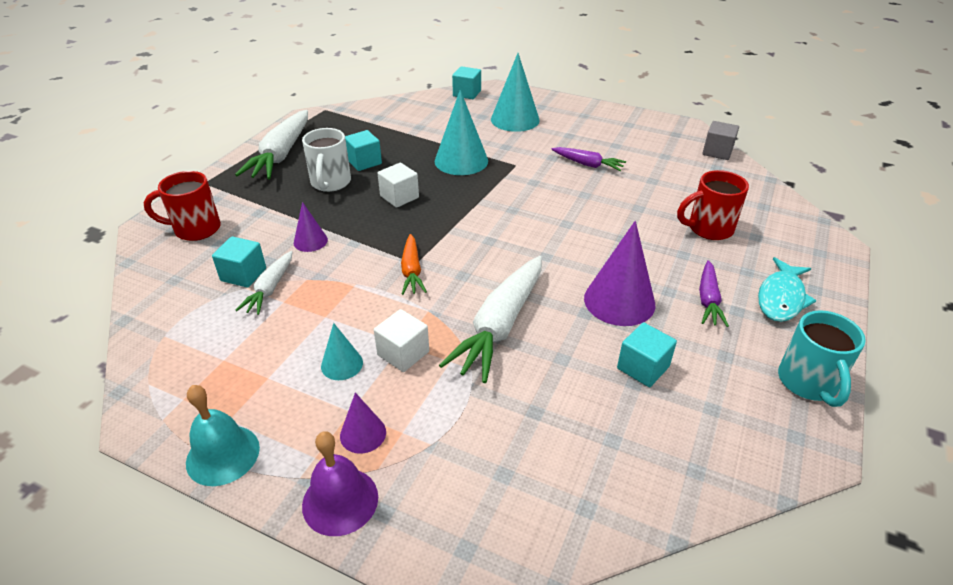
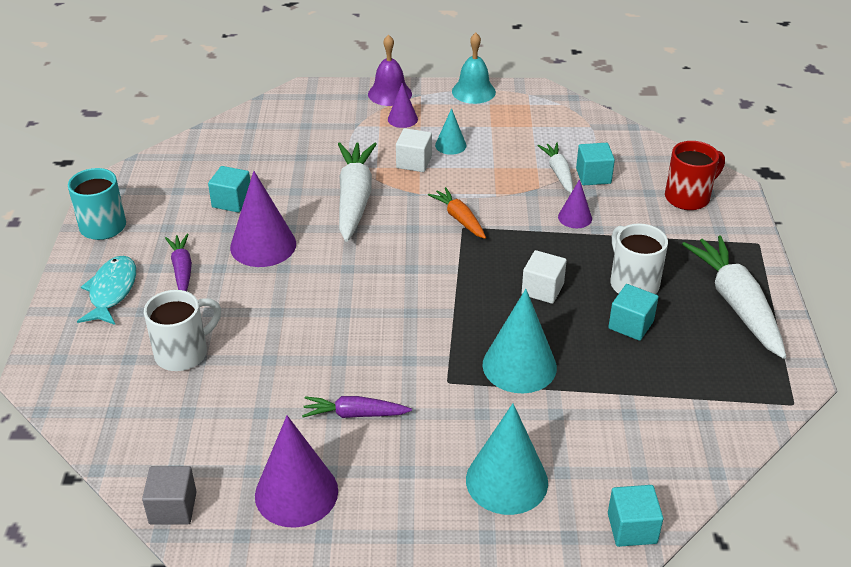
camera: 155 degrees right, 0 degrees up
(639, 141) = (296, 493): none -> purple cone
(708, 229) = (183, 353): red mug -> white mug

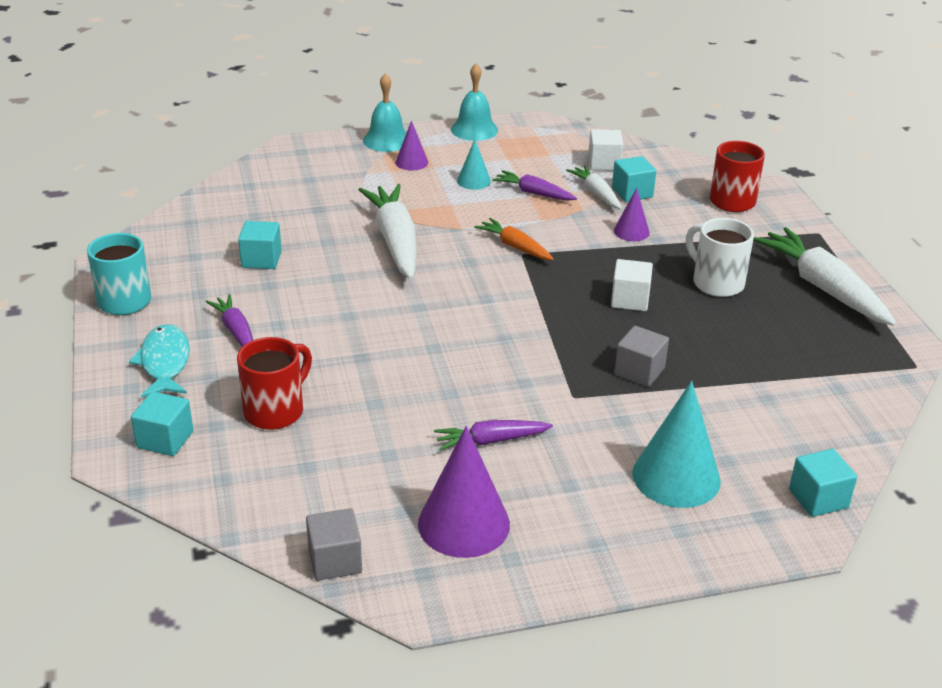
camera: 15 degrees left, 5 degrees down
(183, 353) = (276, 411): white mug -> red mug
(263, 245) = (316, 297): purple cone -> none
(390, 94) = (386, 140): purple bell -> turquoise bell
(414, 162) = (442, 200): white cube -> white cube (604, 163)
(500, 165) = (533, 193): none -> purple carrot
(519, 366) = (639, 371): turquoise cone -> grey cube
(631, 325) = (731, 319): turquoise cube -> turquoise cube (165, 439)

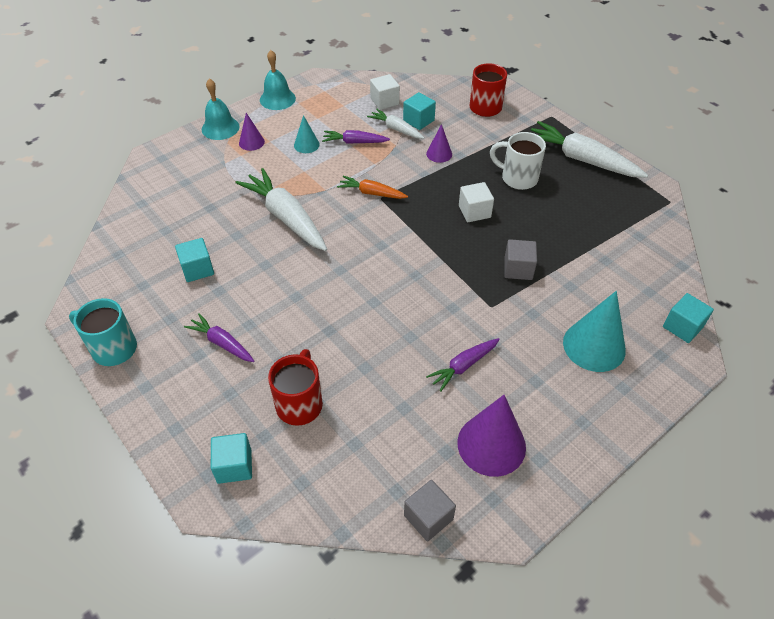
camera: 25 degrees left, 15 degrees up
(165, 363) = (186, 394): turquoise fish -> none

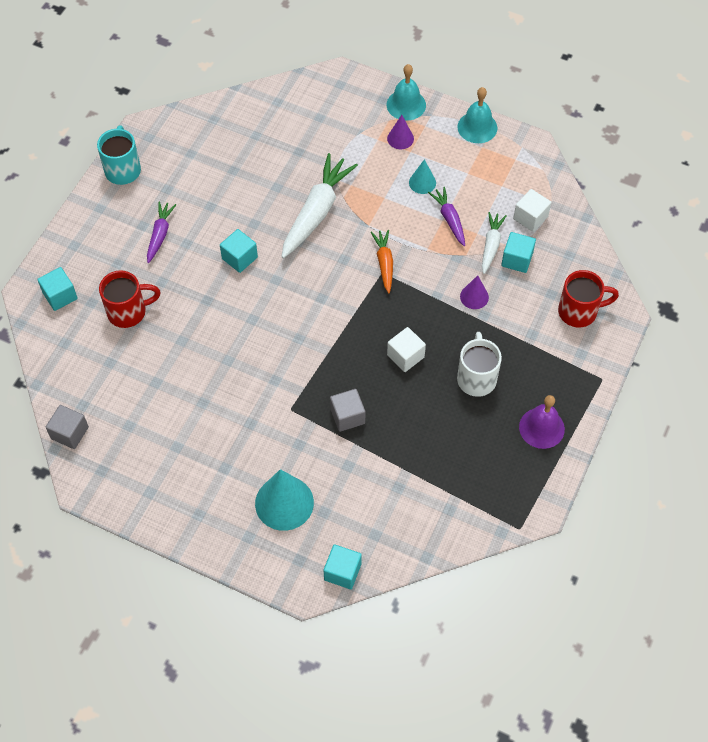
camera: 65 degrees right, 10 degrees up
(197, 269) = (225, 180): turquoise cube -> turquoise cube (239, 258)
(463, 366) = (215, 409): purple carrot -> none
(491, 444) = (148, 454): purple cone -> none
(581, 159) = (541, 428): white carrot -> purple bell

